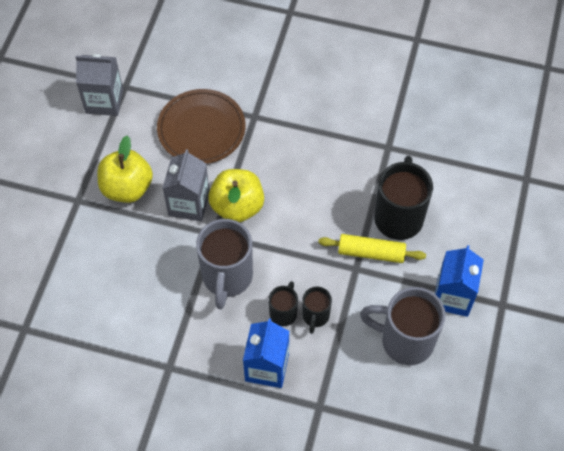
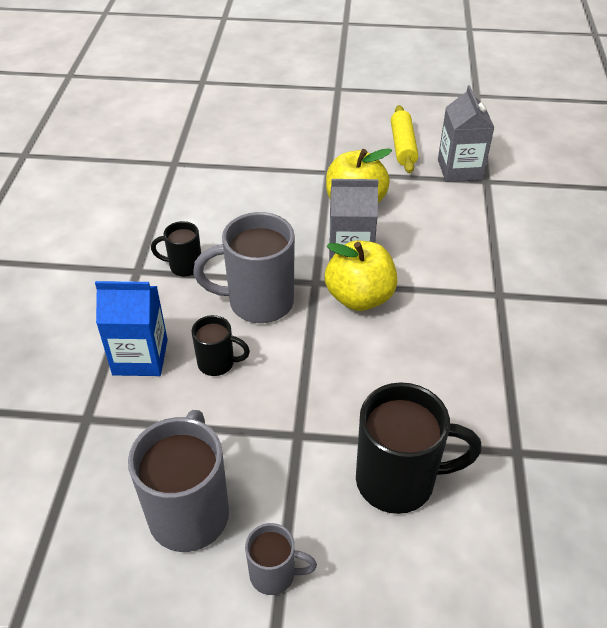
camera: 80 degrees right, 15 degrees down
(201, 129) = (457, 250): brown plate -> none
(315, 316) = (216, 397): black mug -> black mug (184, 266)
(371, 253) = (327, 451): yellow rolling pin -> yellow rolling pin (403, 146)
(452, 296) = (274, 574): blue carton -> grey mug

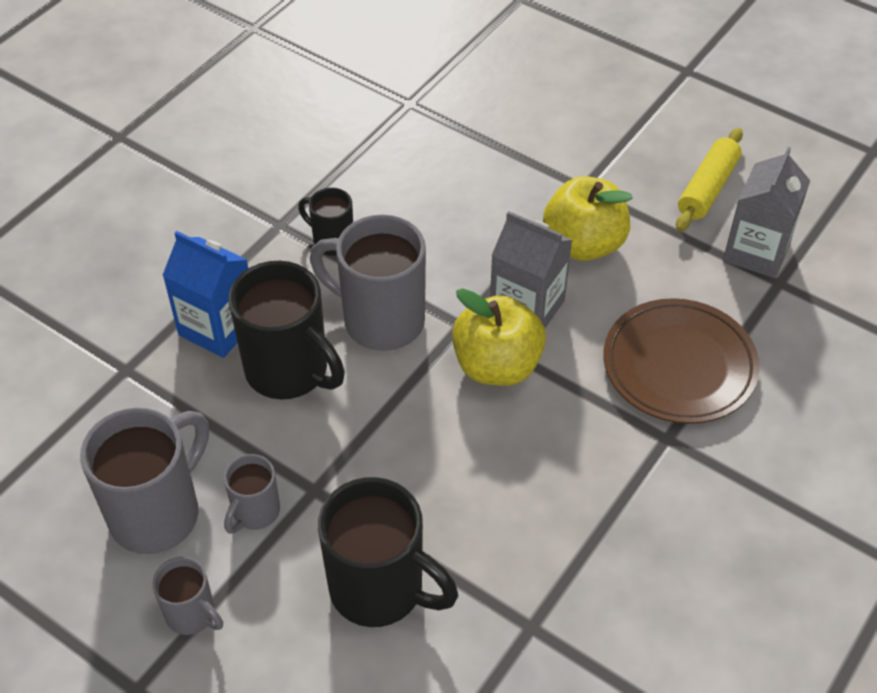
camera: 30 degrees right, 5 degrees up
(217, 363) = (289, 371): black mug -> black mug, size x1.89
(266, 473) = (255, 512): none -> grey mug
(470, 250) = (679, 366): none -> brown plate

